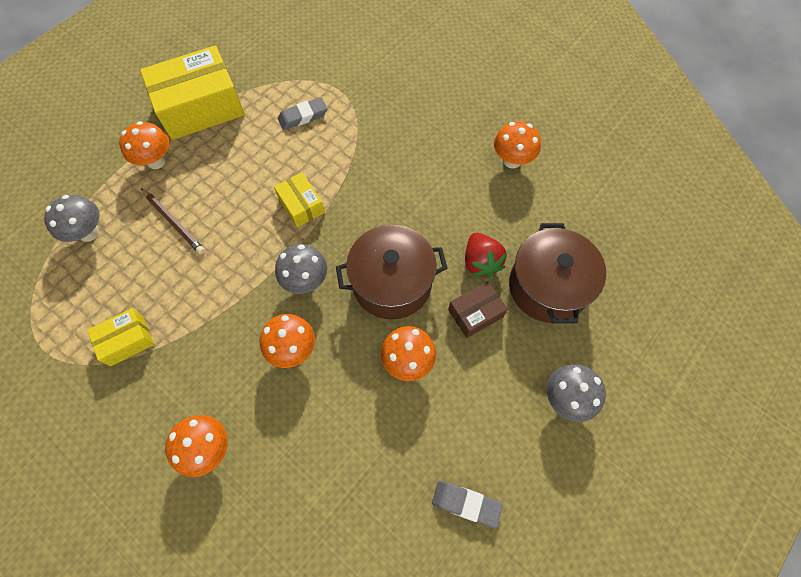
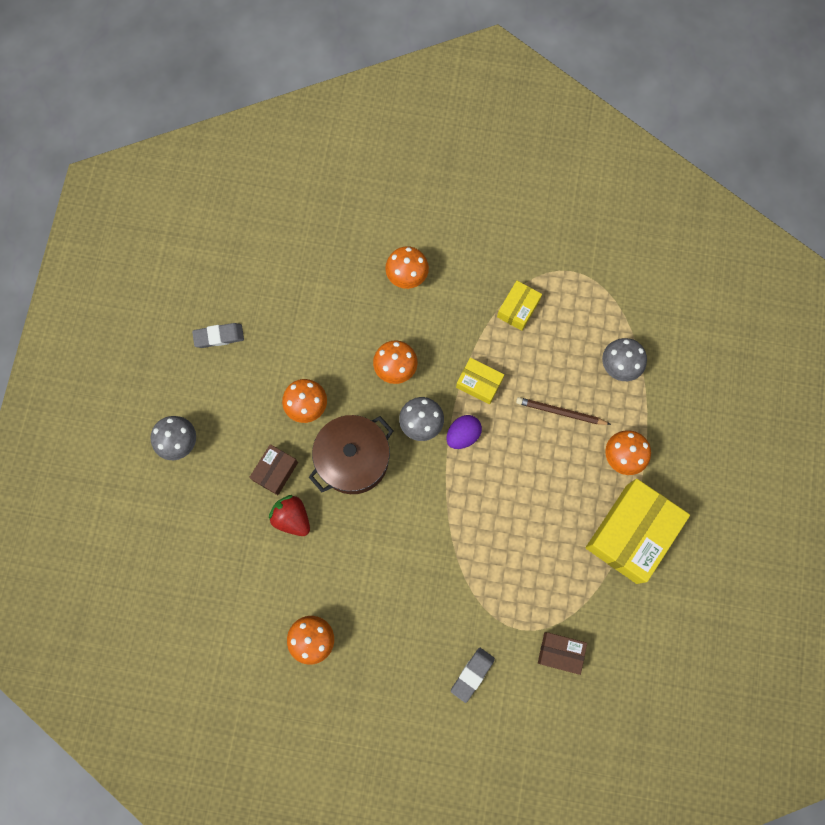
camera: 150 degrees right, 10 degrees up
(275, 250) = (463, 435): none -> purple egg
(301, 205) = (469, 486): yellow box -> yellow box (479, 383)
(303, 116) = (531, 578): grey eraser -> grey eraser (472, 674)
(320, 63) = (560, 652): none -> brown box
(547, 287) = (228, 526): brown pot -> none

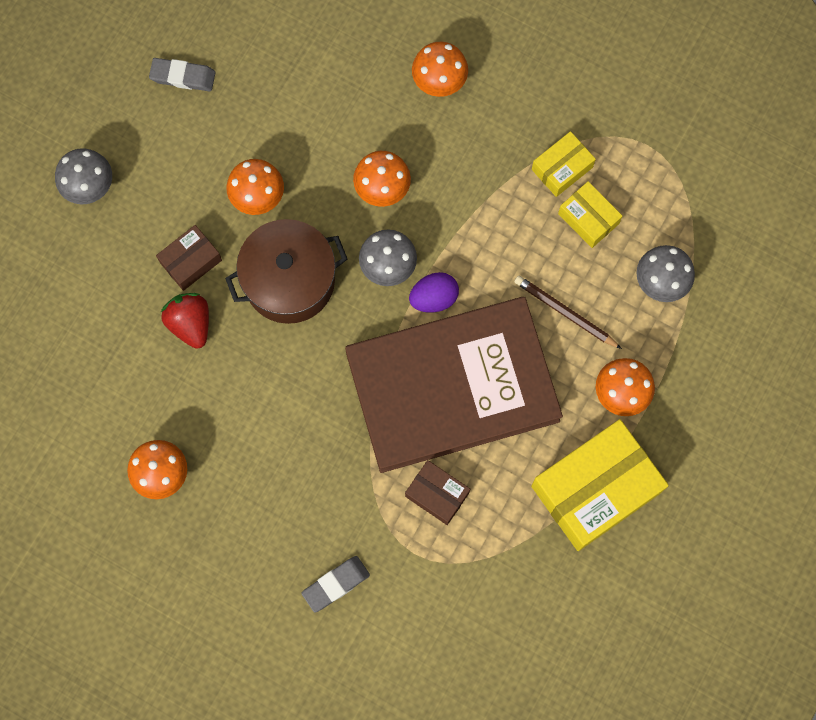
camera: 20 degrees right, 0 degrees up
(479, 383) = (478, 242): yellow box -> yellow box (588, 218)
(500, 495) = (452, 386): none -> brown book
(560, 652) = (452, 598): brown box -> brown box (437, 494)

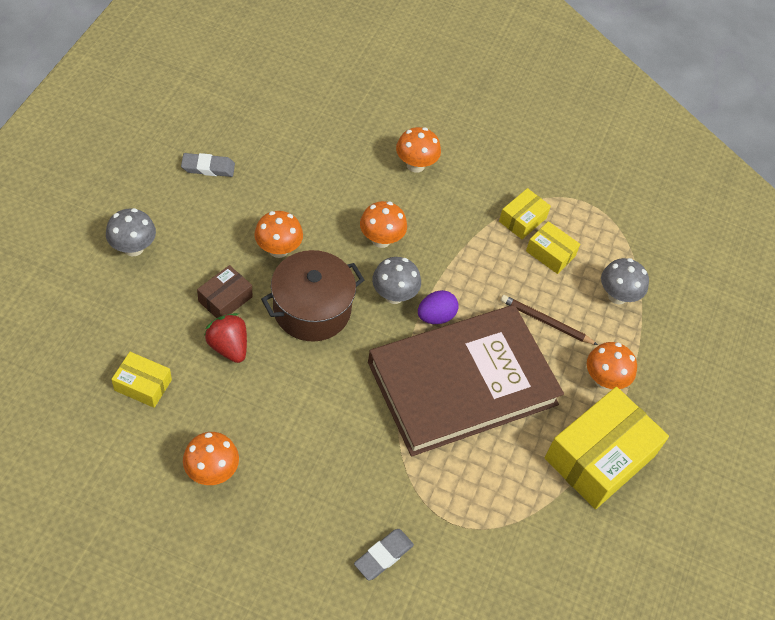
camera: 15 degrees left, 20 degrees down
(93, 365) = (143, 385): none -> yellow box
(437, 494) = (463, 471): brown box -> none

